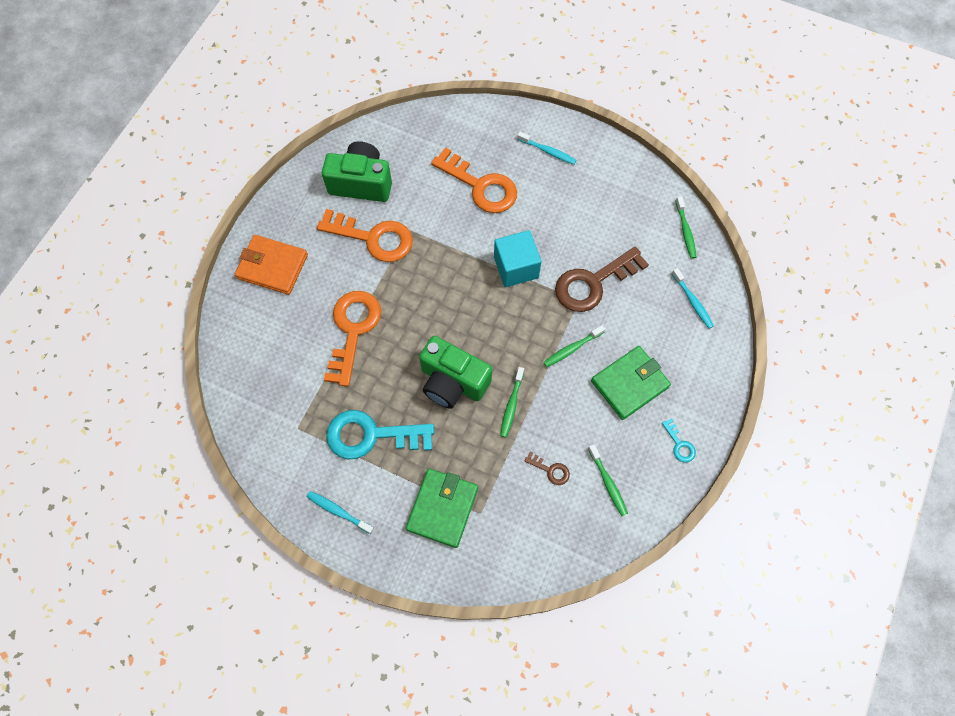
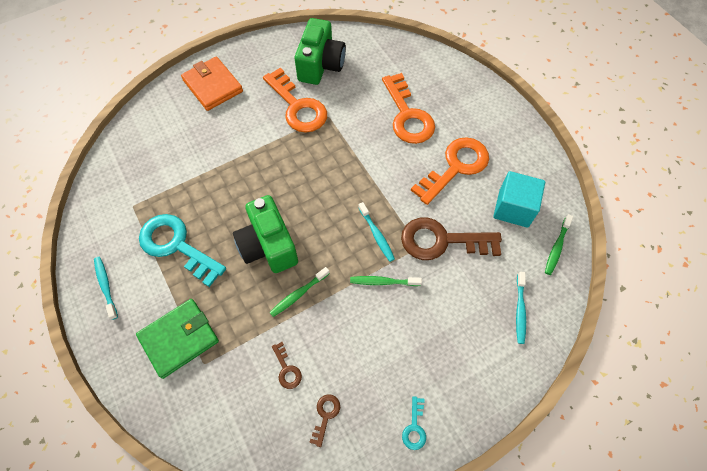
camera: 35 degrees right, 5 degrees down
(353, 330) = (229, 161): orange key -> orange key (456, 167)
(361, 183) = (321, 65): green camera -> green camera turned 60 degrees clockwise
(516, 267) = (387, 190): turquoise cube -> turquoise cube (513, 208)
(548, 151) = (482, 120): turquoise toothbrush -> turquoise toothbrush (376, 235)
(608, 483) = (325, 415): green toothbrush -> brown key
(629, 384) = (410, 343): green wallet -> none

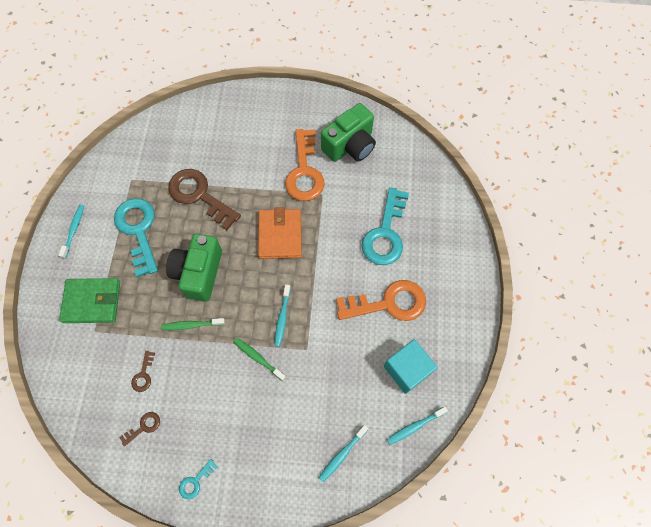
camera: 35 degrees right, 5 degrees up
(212, 86) = (254, 114): orange wallet -> orange wallet (280, 235)
(407, 116) = (385, 233): orange key -> turquoise key
(441, 240) = (327, 356): brown key -> brown key (199, 195)
(556, 247) = (415, 426): green toothbrush -> turquoise toothbrush

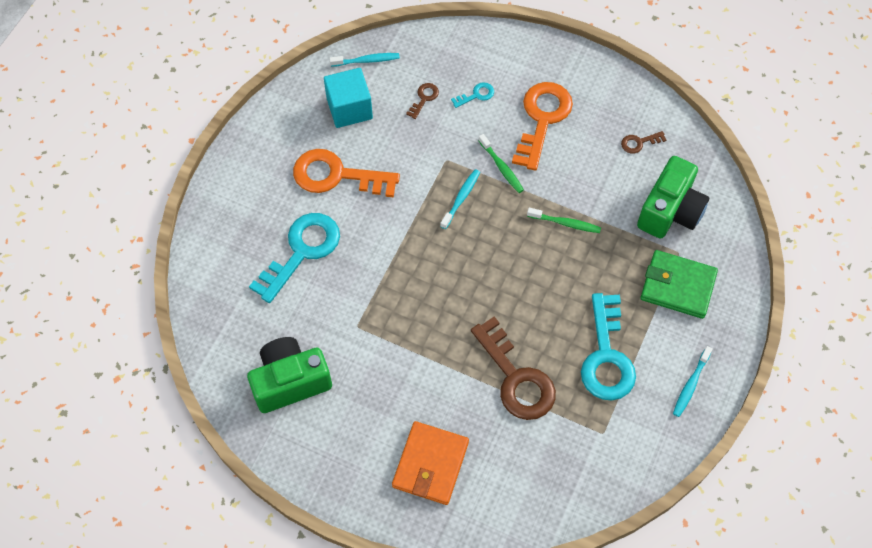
camera: 160 degrees left, 5 degrees down
(143, 375) = (630, 190): brown key -> brown key (424, 98)
(195, 481) = (597, 83): turquoise key -> turquoise key (476, 95)
(199, 273) = (542, 278): green camera -> green camera (670, 211)
(280, 235) = (430, 291): orange wallet -> orange wallet (430, 464)
(304, 172) = (367, 364): orange key -> orange key (542, 119)
(342, 454) = (447, 61): turquoise toothbrush -> none

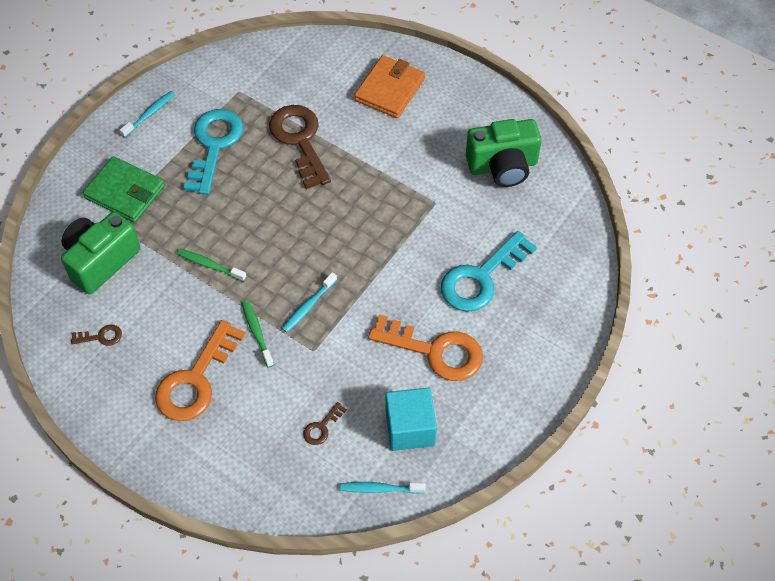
camera: 170 degrees left, 5 degrees down
(476, 95) = (260, 422): turquoise key -> none

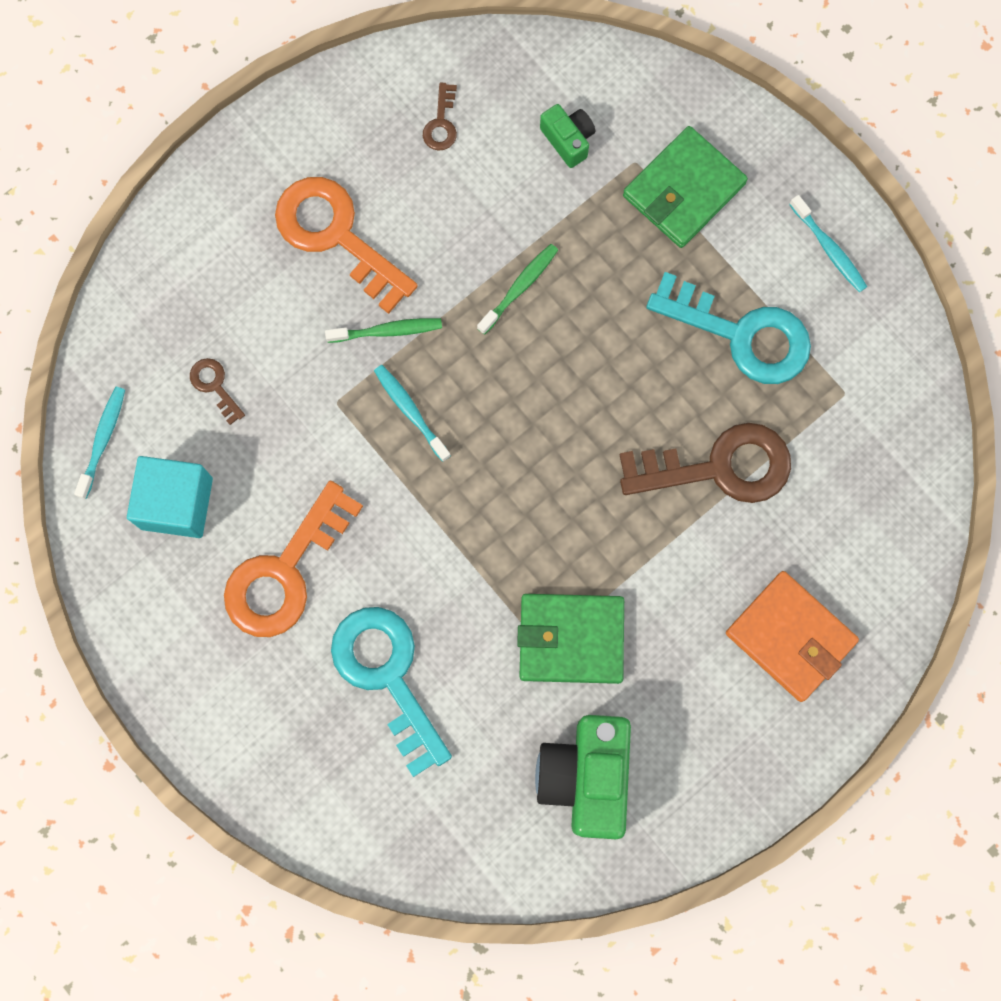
camera: 105 degrees right, 20 degrees up
(101, 261) = (568, 140): green camera -> green camera, size x0.51
(426, 190) = (571, 639): none -> green wallet

